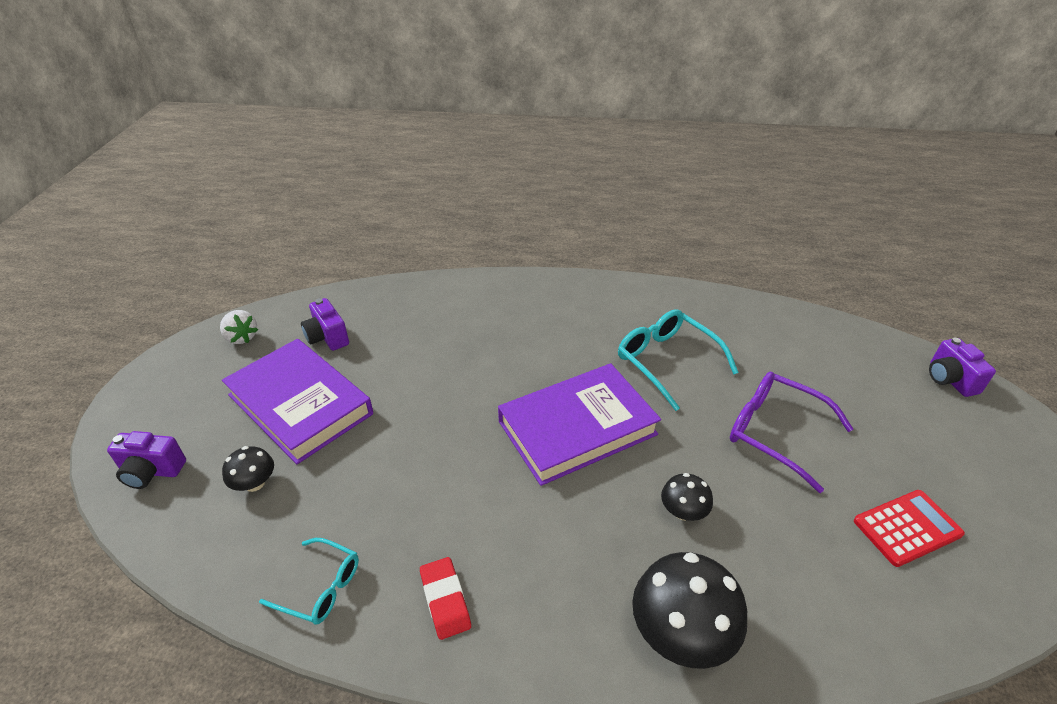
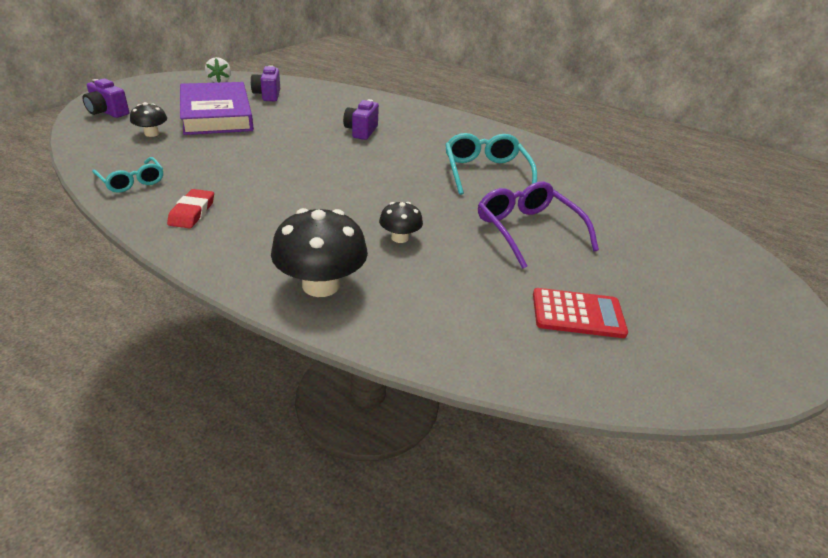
camera: 25 degrees right, 5 degrees down
(577, 428) = (375, 178): purple book -> none
(949, 380) = (738, 261): purple camera -> purple camera (361, 131)

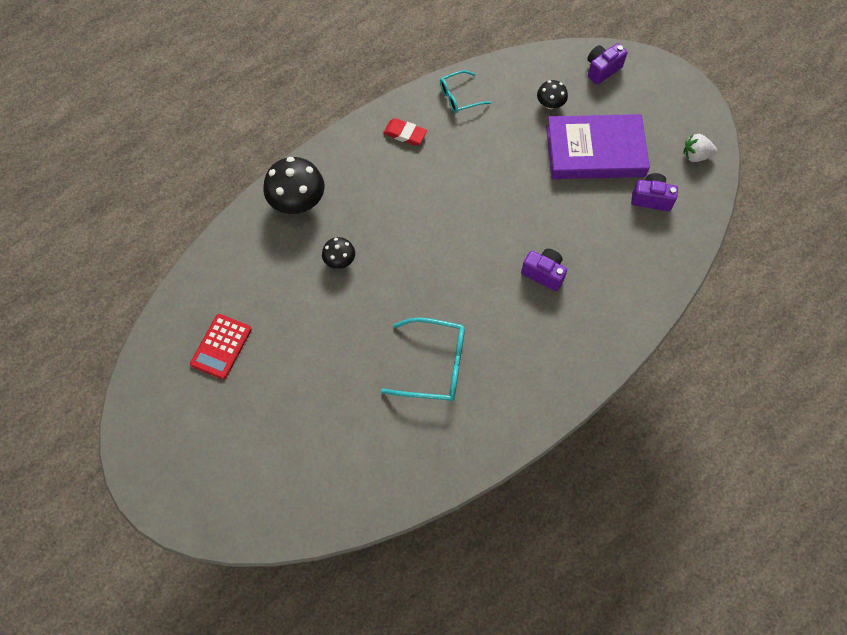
camera: 110 degrees right, 30 degrees up
(527, 230) = (327, 359): purple glasses -> none

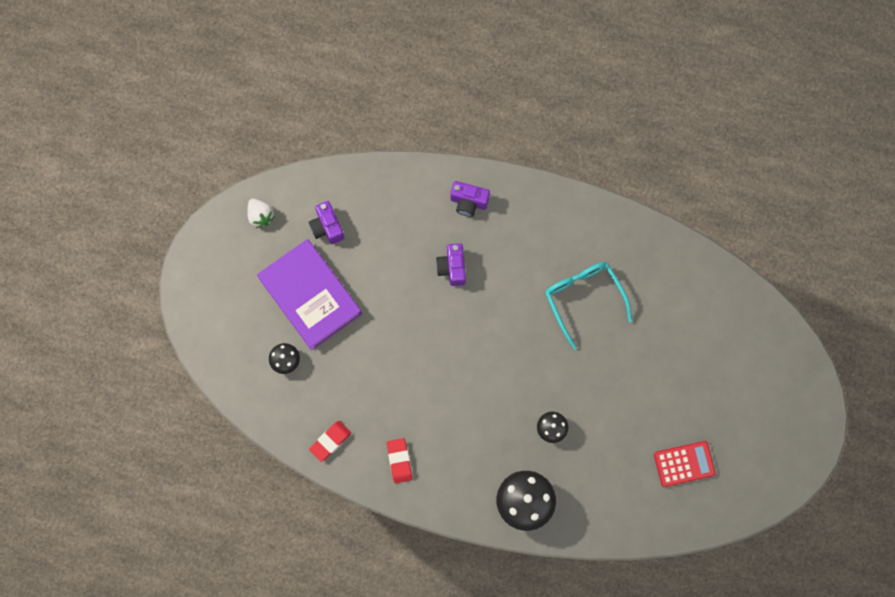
camera: 125 degrees left, 10 degrees up
(459, 97) = (330, 441): turquoise glasses -> red eraser
(602, 69) = (219, 340): purple camera -> purple camera (468, 202)

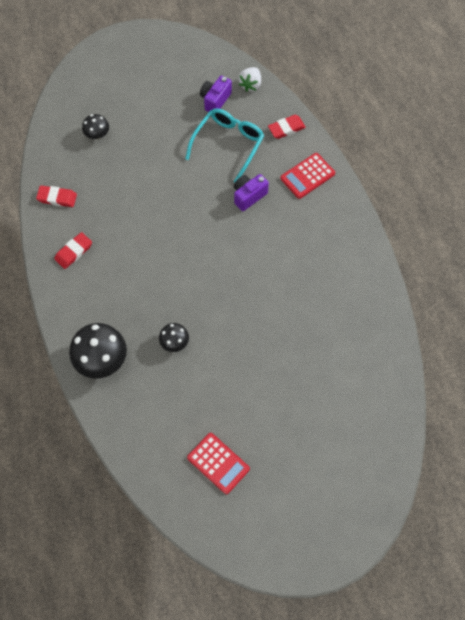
camera: 55 degrees right, 10 degrees down
(260, 216) = (191, 57): white strawberry -> white strawberry (250, 84)
(310, 296) = (156, 120): purple book -> none
(405, 185) = (286, 128): none -> red eraser
(468, 202) = (307, 176): purple camera -> red calculator
(583, 298) = (296, 300): turquoise glasses -> turquoise glasses (228, 144)

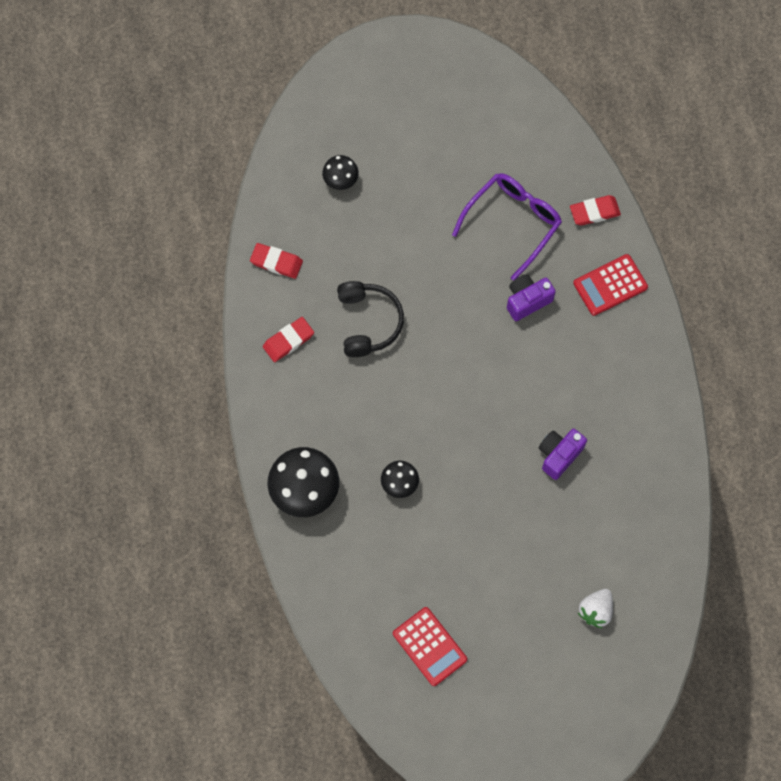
camera: 10 degrees right, 5 degrees up
(132, 229) = (368, 322): none -> black headphones
(215, 100) = (505, 155): purple camera -> purple camera (559, 455)
(228, 144) = (513, 222): turquoise glasses -> purple glasses
(250, 84) = (557, 139): white strawberry -> white strawberry (595, 610)

